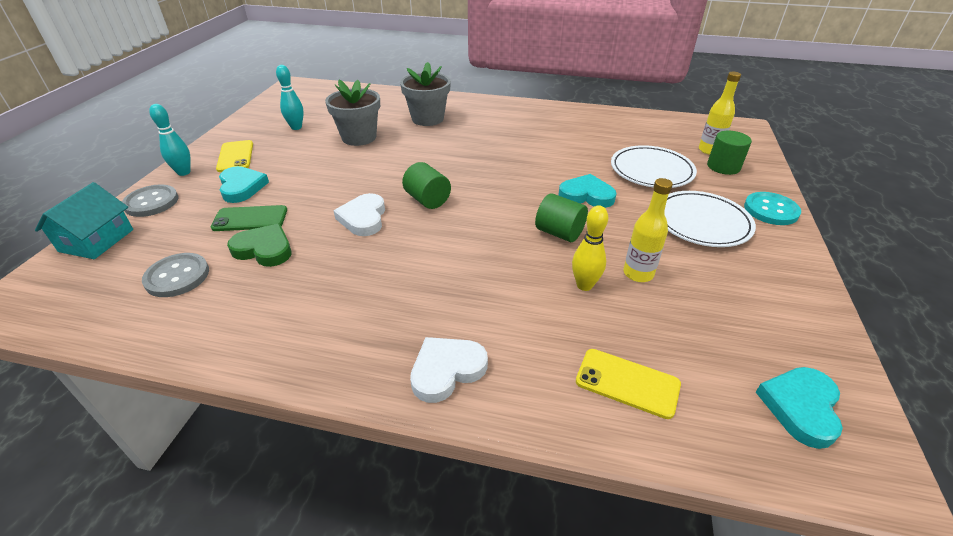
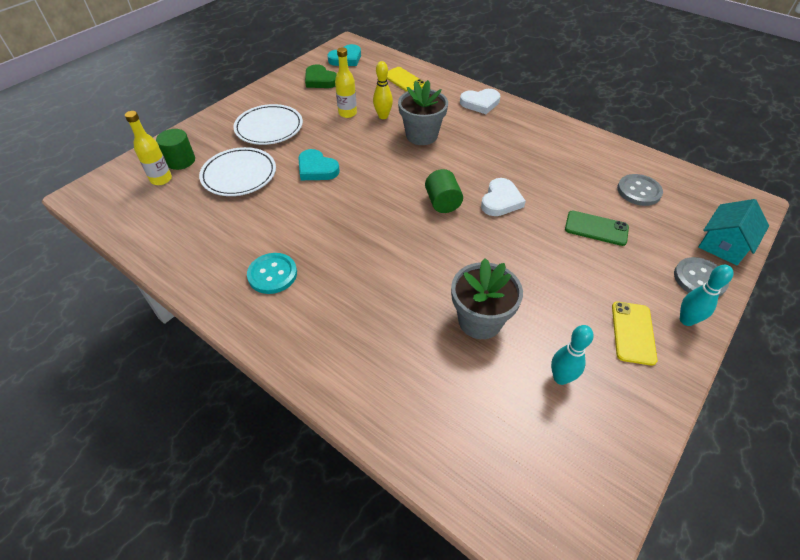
camera: 155 degrees left, 10 degrees up
(242, 187) = (612, 273): turquoise heart -> none
(264, 249) = (580, 195): green heart -> green heart (320, 80)
(427, 119) = (379, 333): grey flower pot -> grey flower pot (421, 135)
(559, 233) = (366, 147): green cylinder -> none
(771, 210) = (214, 122): turquoise button -> turquoise button (272, 274)

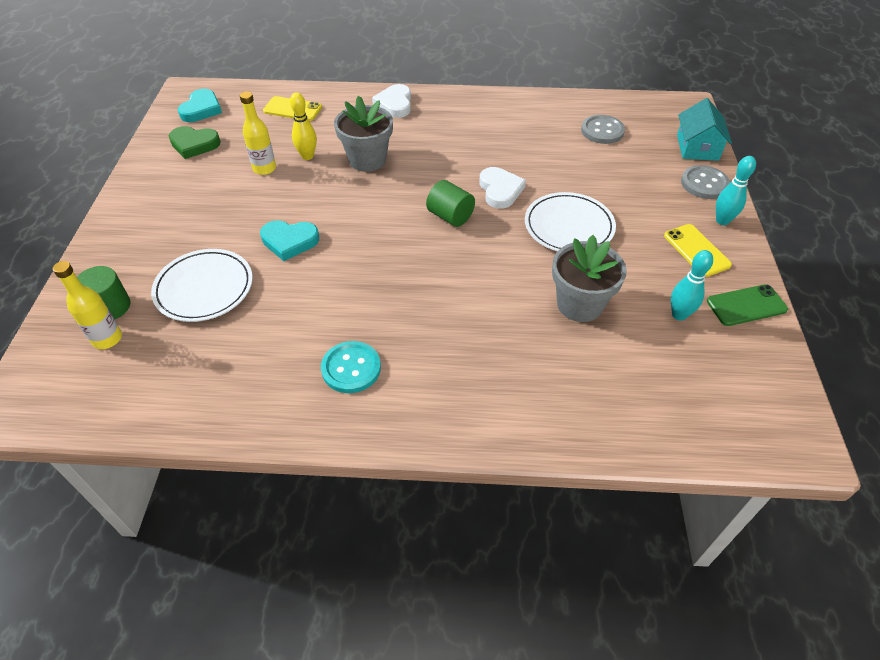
camera: 35 degrees left, 0 degrees up
(269, 128) = (186, 222): white plate -> white plate (569, 226)
(480, 103) = (395, 104): white heart -> white heart turned 135 degrees clockwise
(596, 228) = (598, 178): green phone -> green phone (746, 305)

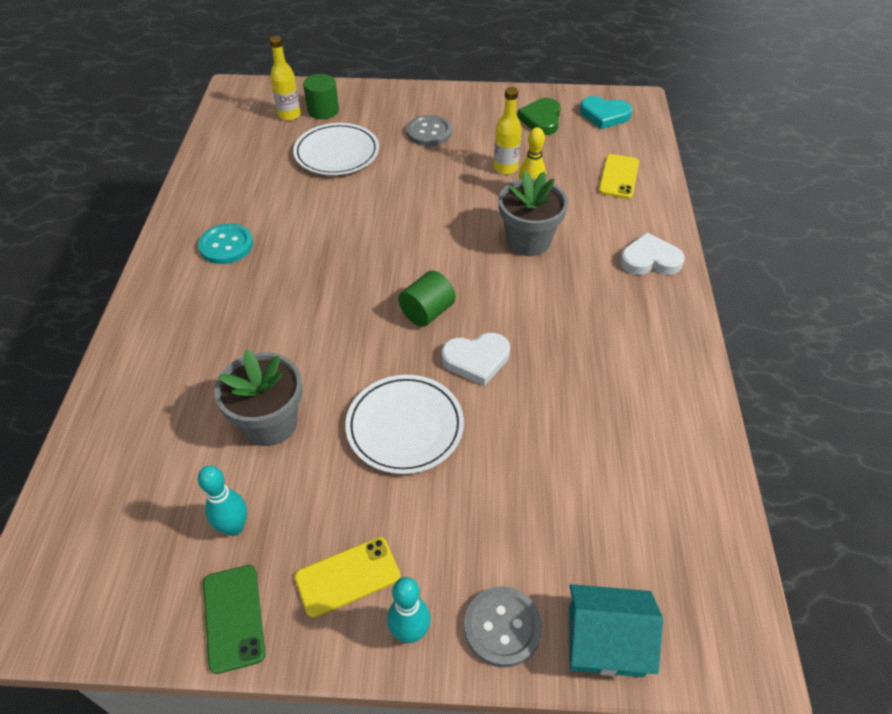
camera: 90 degrees right, 0 degrees up
(289, 241) = (393, 195): turquoise heart -> none
(602, 131) = (630, 496): grey button -> grey button (429, 132)

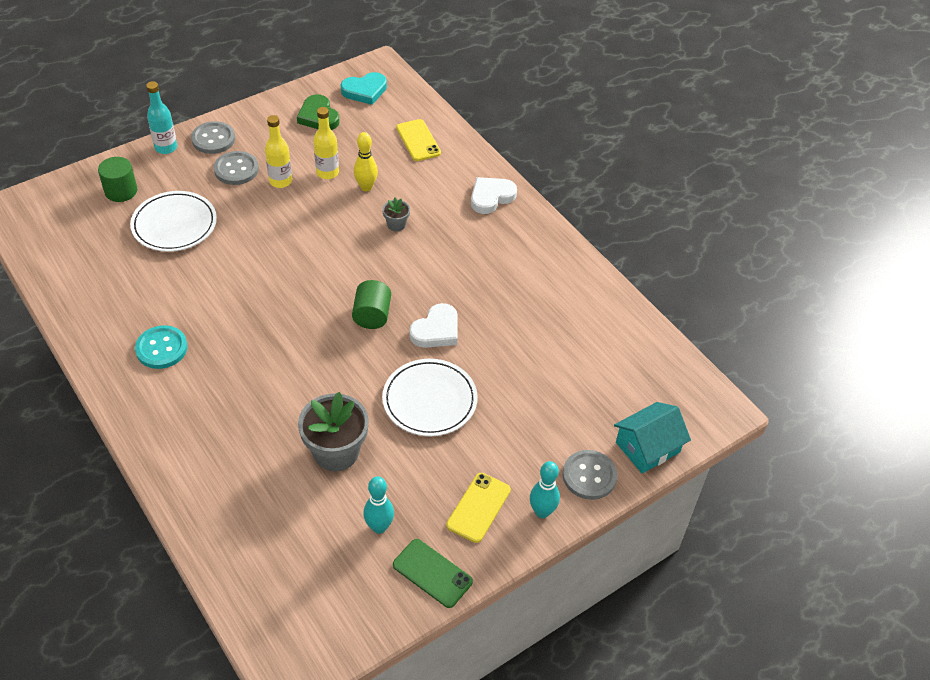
camera: 40 degrees left, 0 degrees up
(289, 115) = (93, 209): yellow bottle -> yellow bottle (280, 181)
(390, 93) = (166, 148): none -> turquoise bottle
(433, 102) = (213, 139): none -> grey button
(528, 241) = (396, 224): grey flower pot -> grey flower pot, size x0.48

